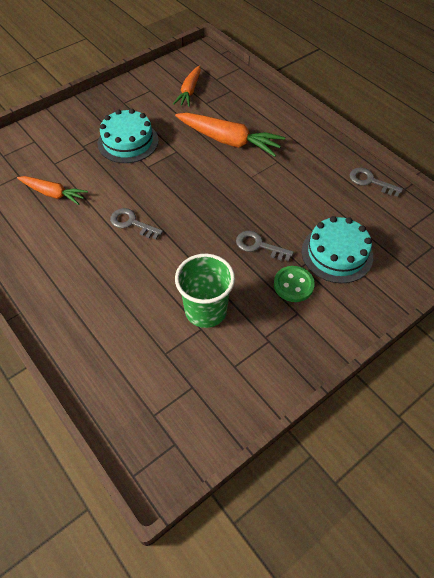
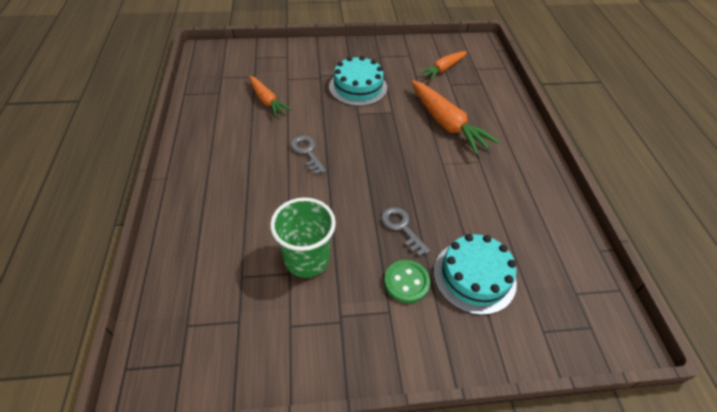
camera: 30 degrees right, 5 degrees down
(370, 181) = (564, 224): grey key -> none

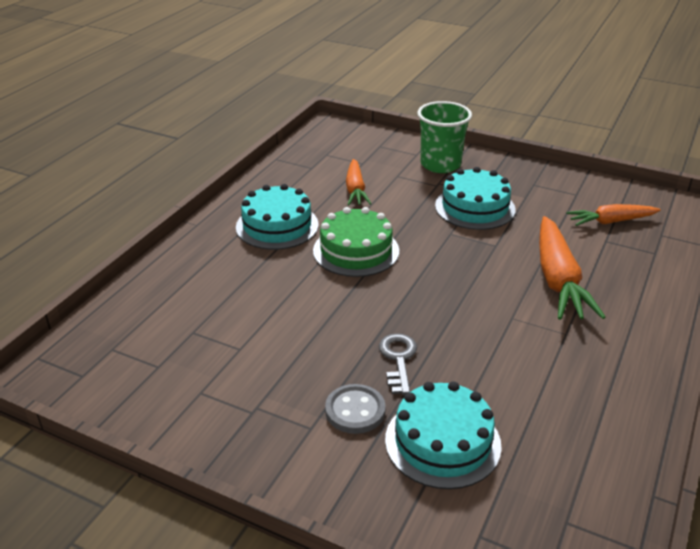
camera: 35 degrees right, 15 degrees down
(233, 154) = (277, 226): none -> turquoise cake
(306, 259) = (267, 344): green cup -> green cup (440, 165)
(307, 152) = (356, 251): grey key -> green cake
(406, 282) = (355, 411): green button -> grey button

